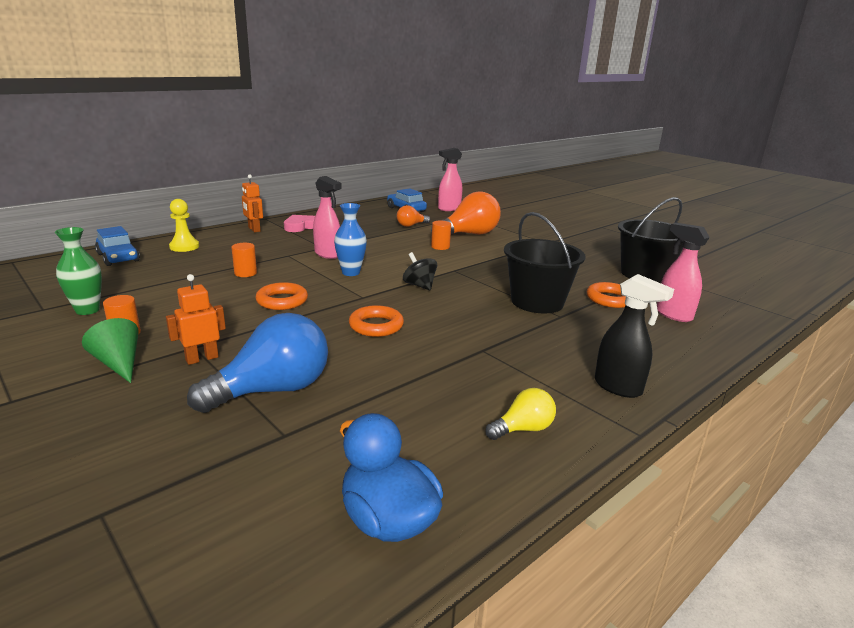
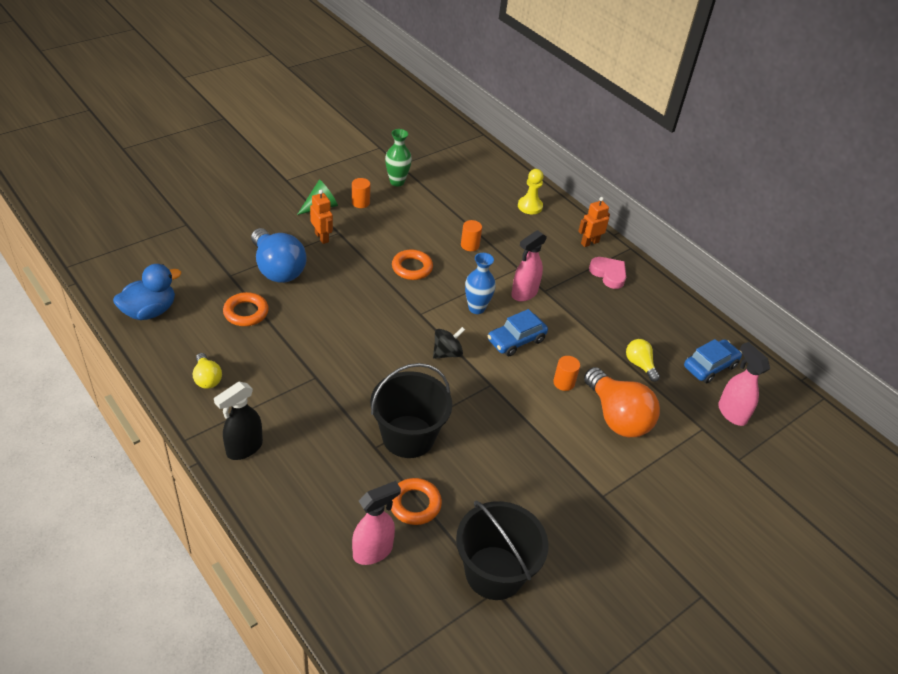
camera: 90 degrees right, 20 degrees up
(118, 257) = (498, 177): blue car -> blue car (516, 340)
(376, 326) = (363, 319): orange ring -> orange ring (246, 312)
(411, 225) = (639, 365): orange light bulb -> yellow light bulb

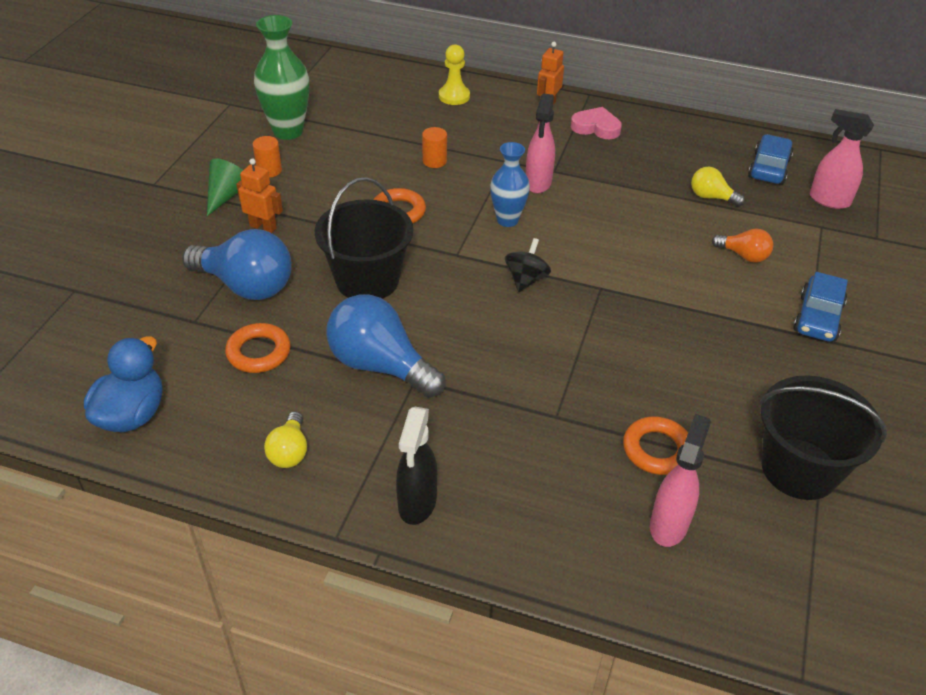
camera: 30 degrees left, 0 degrees up
(207, 378) = (289, 451): yellow light bulb -> yellow light bulb turned 60 degrees clockwise
(304, 358) = (380, 365): none -> blue light bulb
(397, 182) = (288, 131): green vase -> green vase, size x1.52
(408, 436) = (577, 385): black bucket -> black bucket (367, 280)
(516, 340) = (579, 232): blue car -> blue car (817, 318)
(564, 382) = (664, 249): orange cylinder -> none
(617, 417) = (743, 255): orange light bulb -> orange light bulb, size x0.51

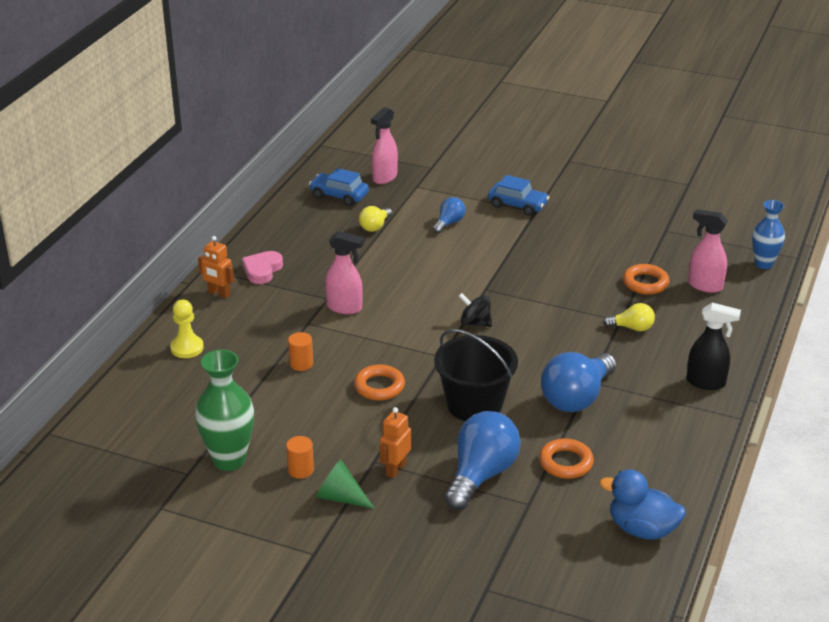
camera: 85 degrees left, 10 degrees down
(289, 451) = (669, 441): yellow light bulb -> yellow light bulb (632, 328)
(507, 220) = (396, 327): blue vase -> blue vase (763, 264)
(743, 255) = (449, 223): orange light bulb -> blue light bulb
(799, 469) = (653, 234): black bucket -> none

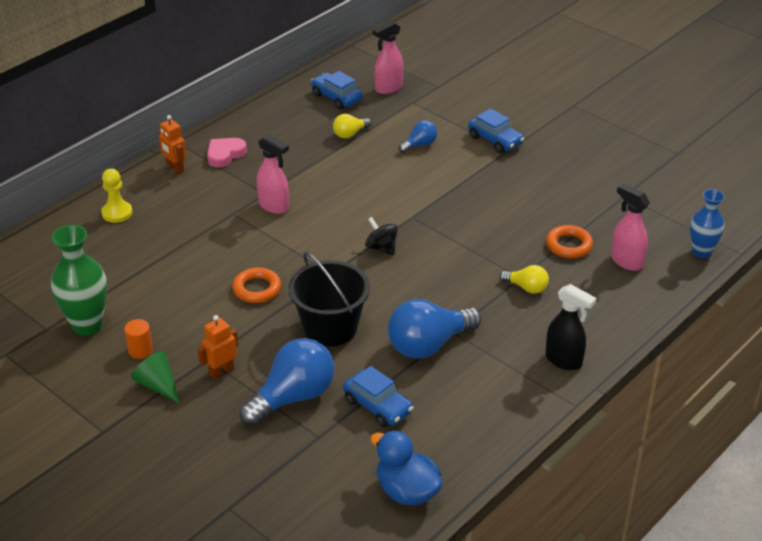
camera: 20 degrees right, 5 degrees up
(301, 364) = (203, 251): orange cylinder -> none
(565, 463) = (377, 406): orange ring -> blue car

